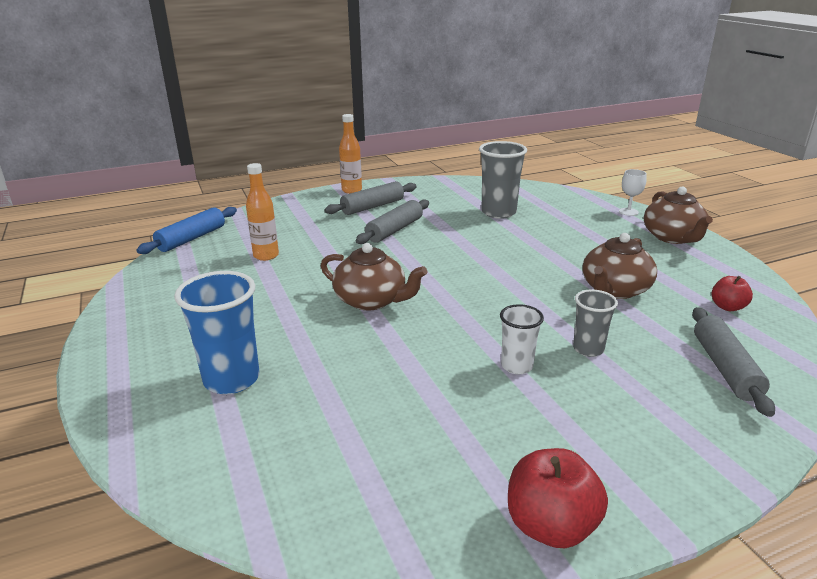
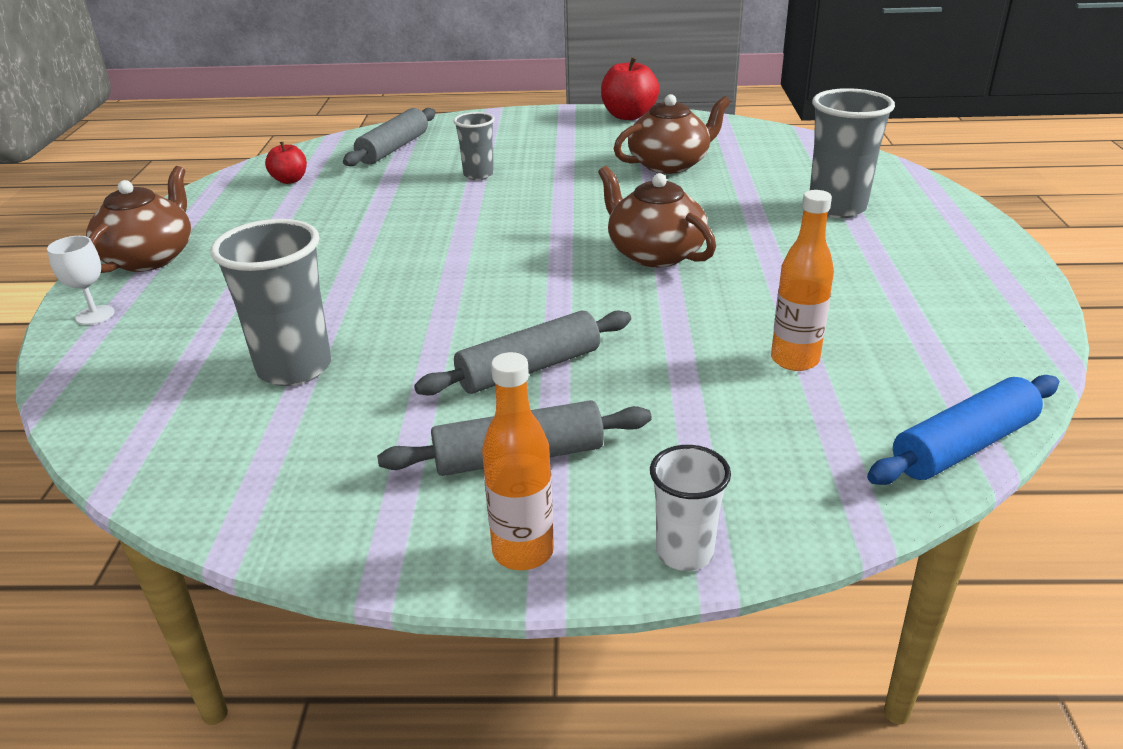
camera: 155 degrees left, 5 degrees up
(231, 379) = (837, 208): blue cup -> grey cup
(517, 366) = (558, 175): white cup -> white cup (684, 552)
(614, 290) = (361, 213): brown teapot -> brown teapot (670, 164)

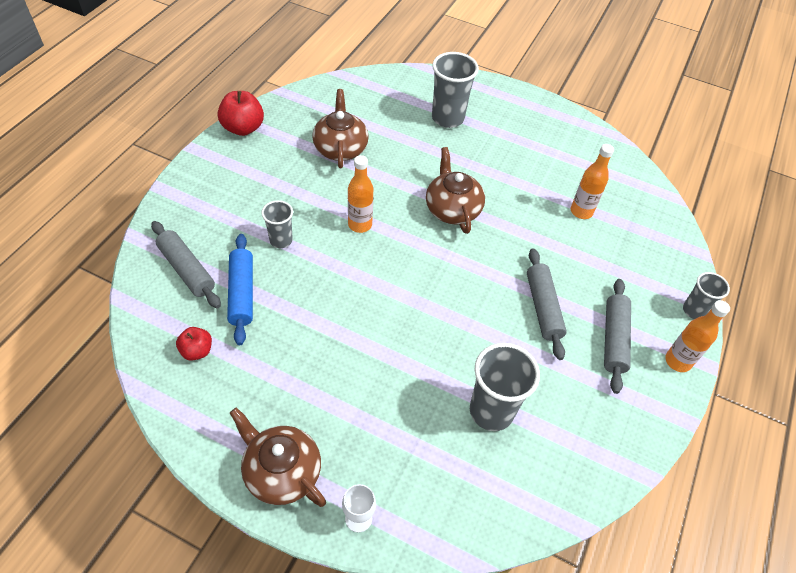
camera: 70 degrees left, 20 degrees up
(551, 206) = (360, 225): none -> orange bottle
(654, 253) = (452, 209): brown teapot -> brown teapot turned 90 degrees clockwise
(684, 552) = (694, 310): white cup -> grey cup
(963, 446) = (660, 198): blue rolling pin -> blue rolling pin (242, 293)

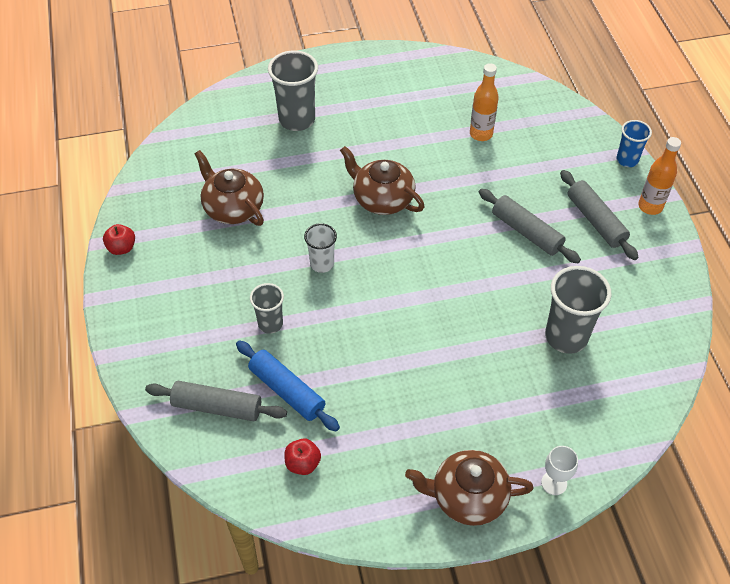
camera: 35 degrees left, 0 degrees up
(243, 128) = (122, 248): red apple -> red apple, size x0.60
(360, 225) = (322, 264): orange bottle -> white cup
(694, 310) = (627, 160): grey cup -> blue cup

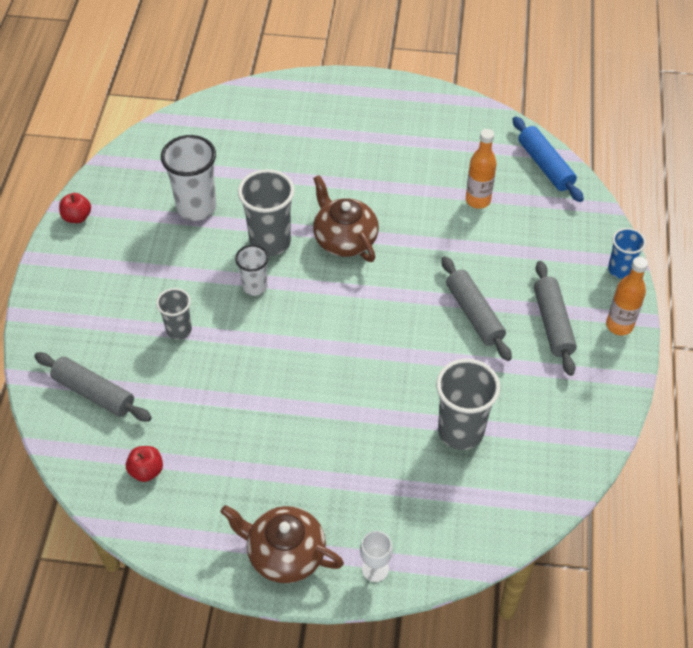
camera: 20 degrees right, 0 degrees up
(233, 208) = (196, 207): brown teapot -> white cup
(287, 391) = (164, 398): blue rolling pin -> blue rolling pin (545, 166)
(297, 120) = (299, 136): grey cup -> grey cup (270, 242)

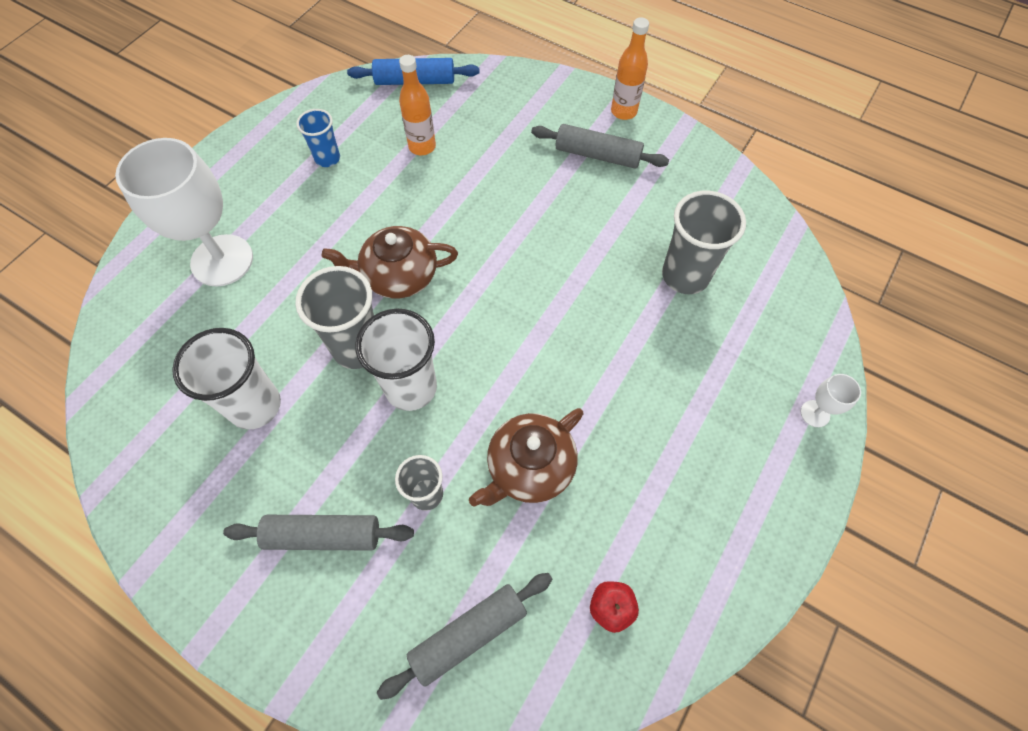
camera: 65 degrees left, 10 degrees up
(77, 217) = (171, 558): red apple -> none
(255, 287) = (411, 388): white cup -> white cup, size x1.70
(284, 553) = (771, 493): brown teapot -> brown teapot (529, 467)
(297, 134) = (222, 260): none -> white goblet
(474, 314) = (556, 207): grey rolling pin -> grey rolling pin (323, 535)
(620, 270) = (564, 84): blue cup -> blue cup (327, 158)

